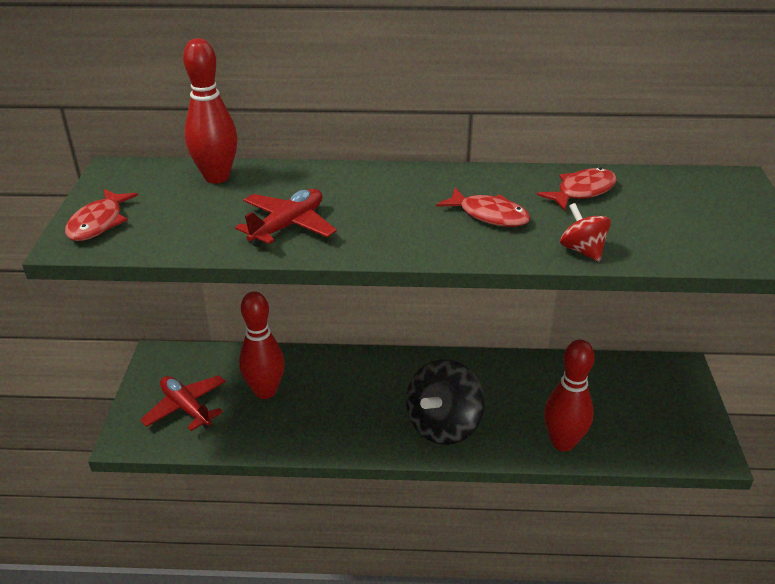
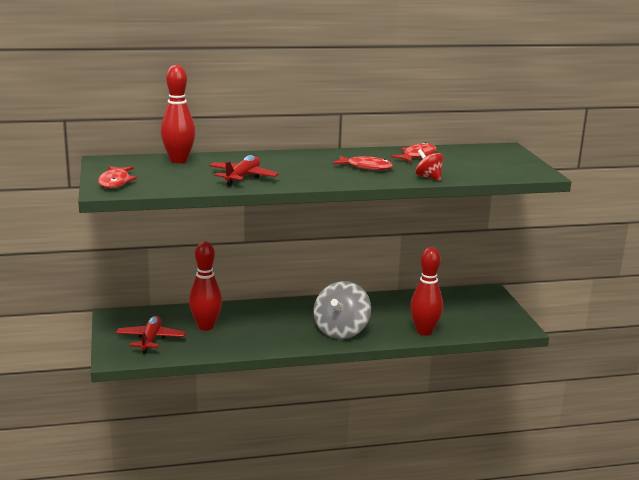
camera: 15 degrees left, 15 degrees down
(186, 408) = (150, 339): red plane -> red plane turned 60 degrees clockwise
(443, 425) = (341, 331): black spinning top -> grey spinning top

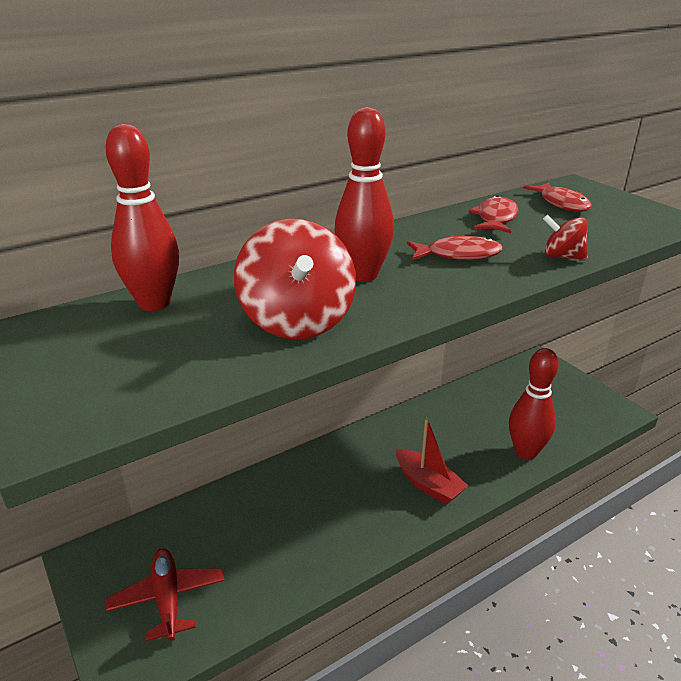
camera: 20 degrees left, 10 degrees up
(115, 182) = (62, 396): red fish -> red fish (561, 203)
(206, 326) = (239, 536): red bowling pin -> red bowling pin (363, 275)
(243, 177) = (297, 321): red plane -> red spinning top
(341, 331) = (428, 484): grey spinning top -> red boat

